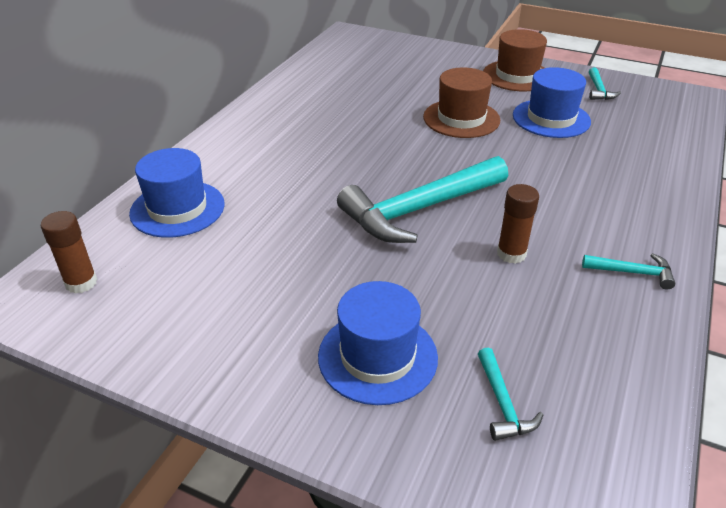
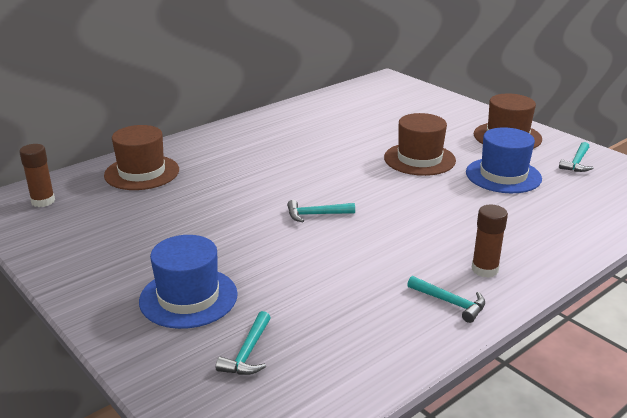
camera: 25 degrees right, 10 degrees down
(177, 209) = (142, 172): blue hat -> brown hat
(420, 209) = (316, 215): turquoise hammer -> turquoise hammer, size x0.43
(511, 254) = (358, 262): brown glue stick -> brown glue stick (484, 269)

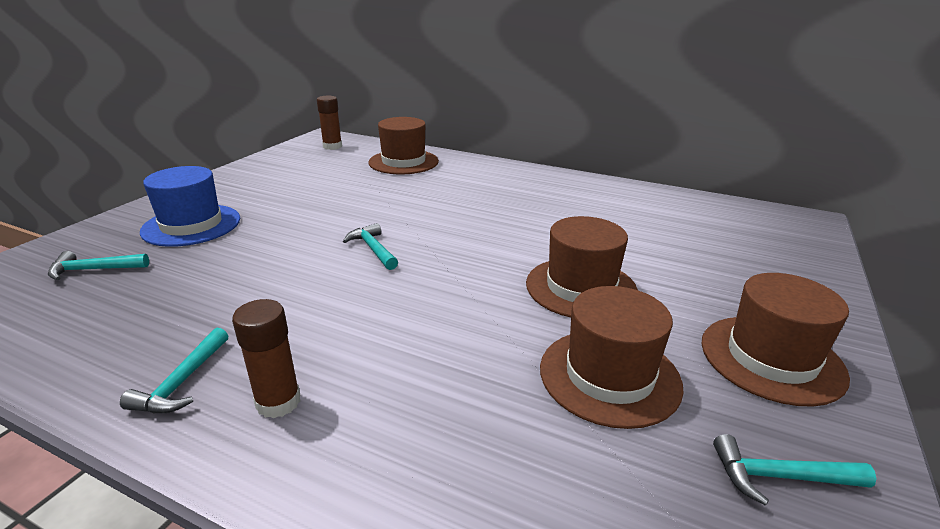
camera: 65 degrees right, 0 degrees up
(503, 175) = (609, 376): blue hat -> brown hat

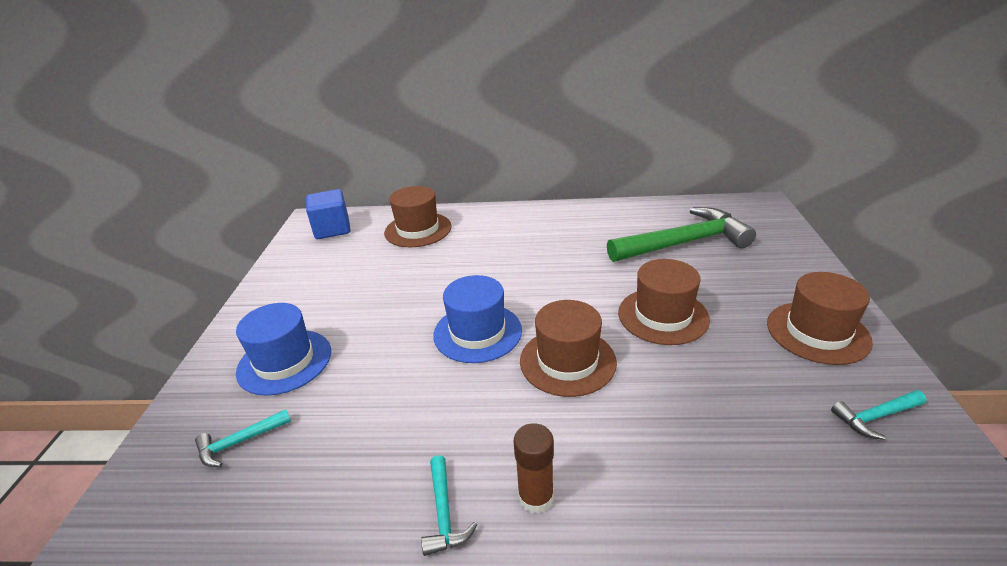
camera: 20 degrees left, 5 degrees up
(332, 146) = (332, 229): brown glue stick -> blue cube
(373, 249) = (477, 332): turquoise hammer -> blue hat
(609, 376) = (736, 383): brown hat -> brown hat (567, 361)
(669, 231) = (683, 243): none -> green hammer

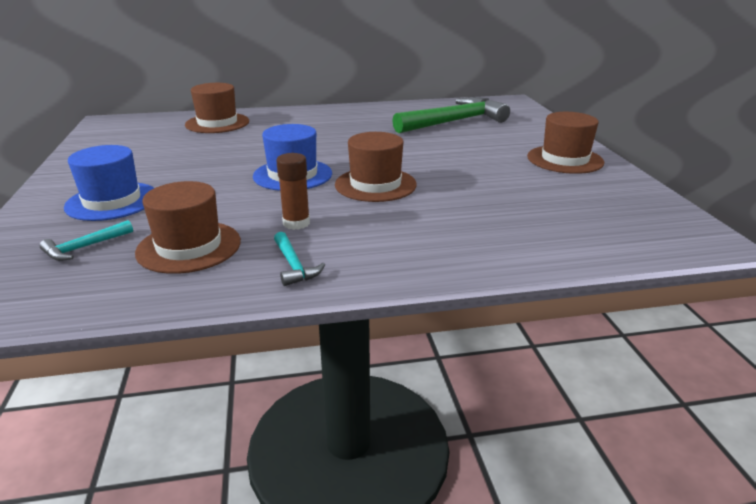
camera: 15 degrees left, 5 degrees down
(332, 229) = (130, 126): blue cube -> none
(536, 497) = (369, 251): brown glue stick -> brown glue stick (296, 223)
(663, 316) = (447, 158): brown hat -> brown hat (189, 247)
(876, 417) = (612, 194): turquoise hammer -> none

